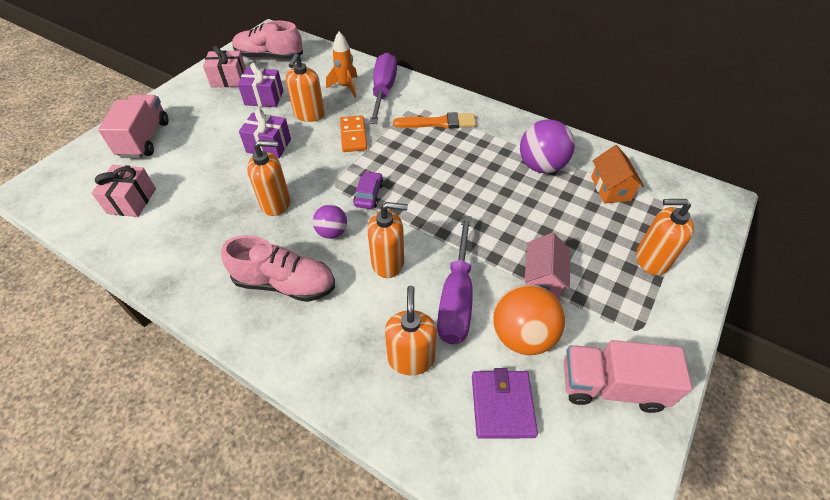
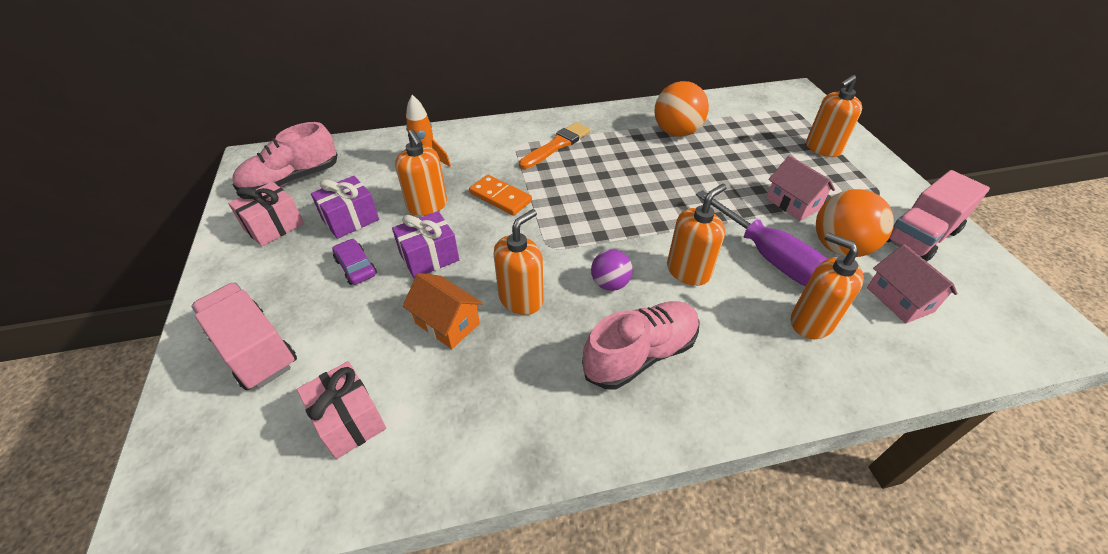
camera: 45 degrees left, 5 degrees down
(369, 195) = (591, 233): purple car -> purple car (356, 267)
(383, 91) = (469, 147): purple screwdriver -> none
(502, 405) = (899, 299): purple wallet -> pink house
(541, 166) = (676, 132): purple ball -> orange ball
(610, 188) = (737, 121): orange house -> orange house (447, 323)

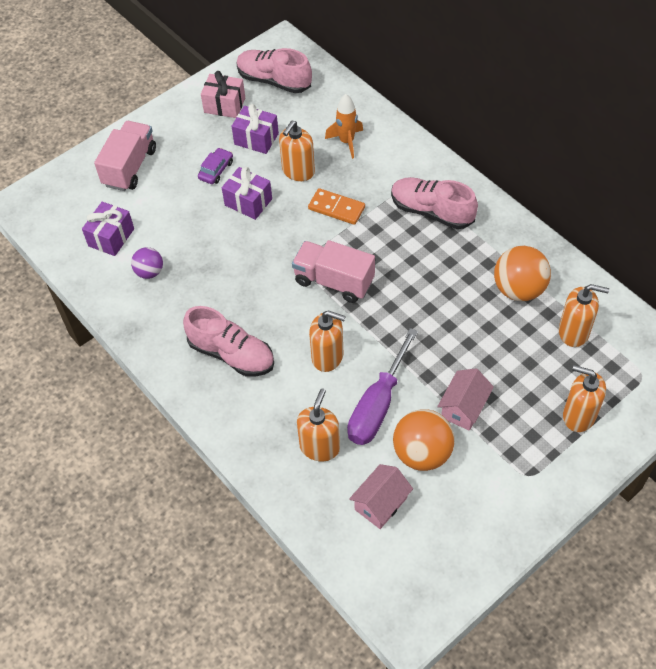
camera: 65 degrees right, 10 degrees up
(349, 420) = (111, 237): pink gift -> purple gift
(447, 323) = (199, 243): orange house -> none
(500, 197) = (336, 208): orange domino -> orange domino turned 75 degrees counterclockwise
(521, 299) = (241, 270): orange soap dispenser -> orange soap dispenser (574, 332)
(557, 145) = (431, 211): orange brush -> pink shoe
(610, 283) = (285, 314): purple ball -> purple ball (149, 272)
(920, 236) = (479, 514): pink truck -> pink truck (334, 281)

